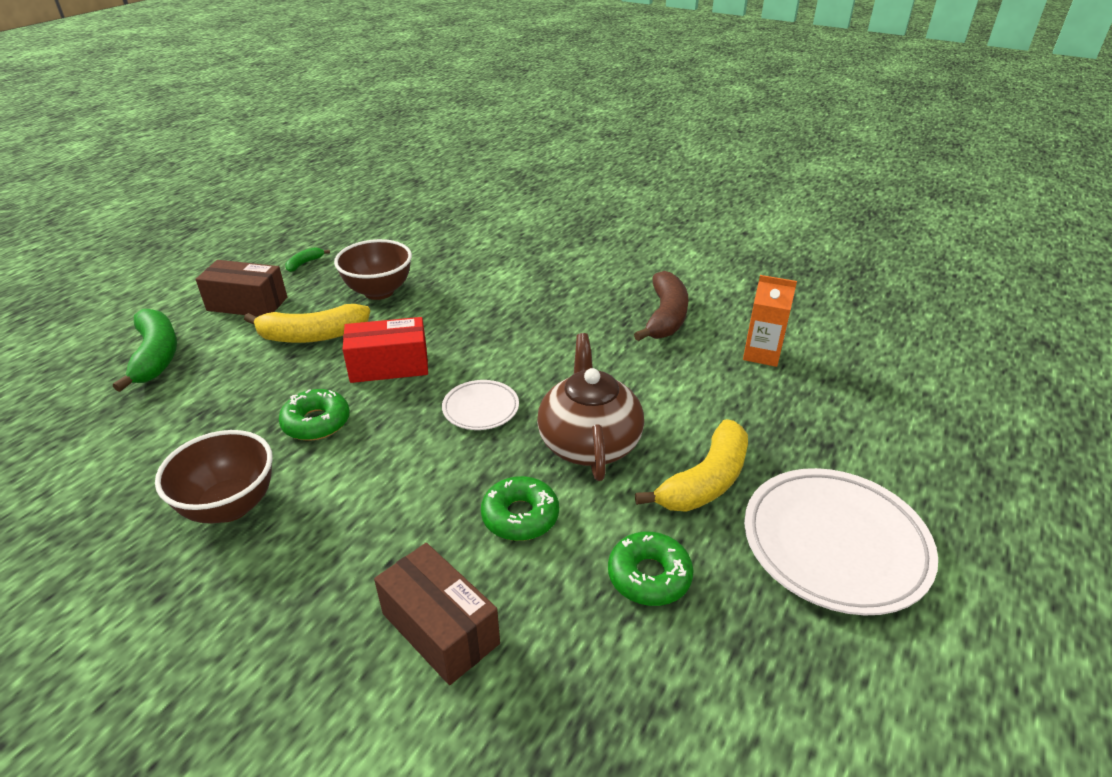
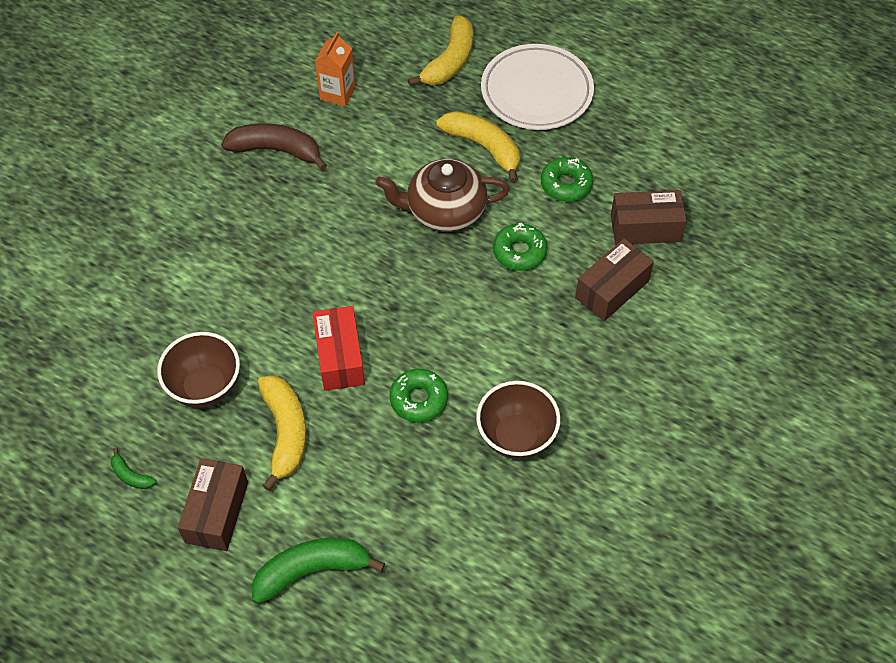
camera: 90 degrees left, 20 degrees up
(480, 408) = (403, 282): white plate -> none
(564, 689) = (645, 228): none -> brown box
(857, 448) = (450, 61): none -> yellow banana

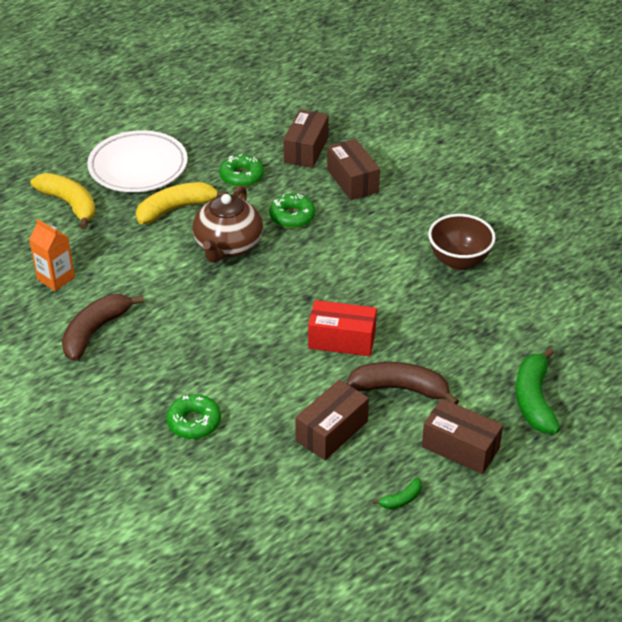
camera: 70 degrees left, 15 degrees down
(205, 387) = (331, 431): brown bowl -> brown box
(285, 432) = (400, 389): yellow banana -> brown banana
(419, 399) = (403, 304): green donut -> green donut (194, 422)

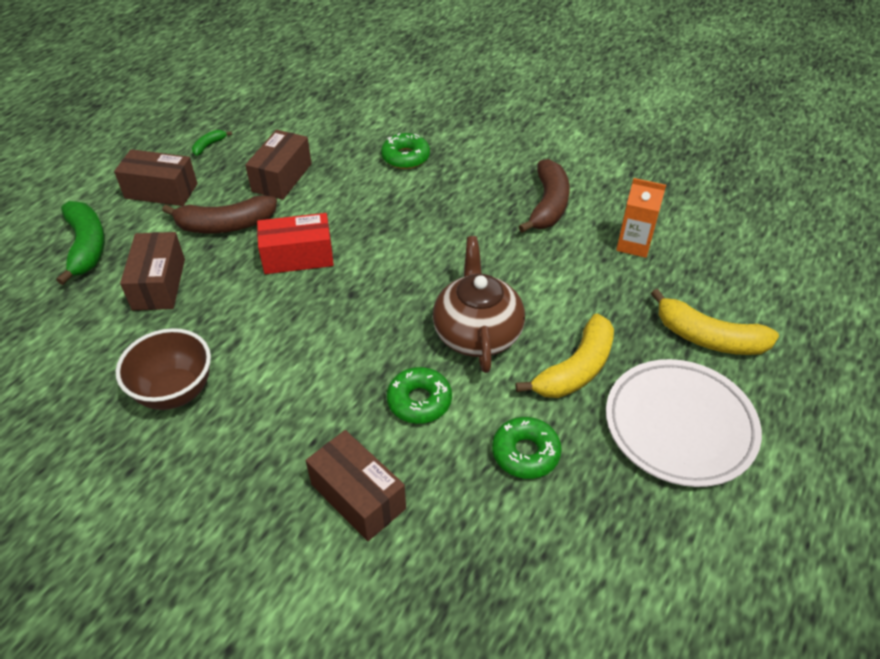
camera: 160 degrees right, 5 degrees up
(306, 150) = (456, 544): brown box -> brown box (159, 284)

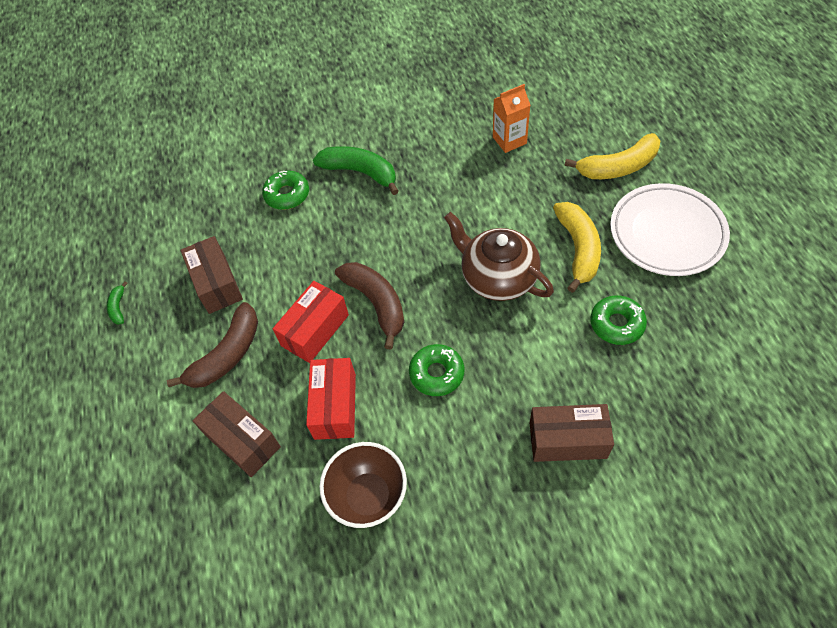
camera: 40 degrees left, 10 degrees up
(87, 246) = (139, 468): green banana -> green banana (360, 172)
(161, 191) = (134, 375): brown box -> none
(240, 315) = (335, 406): none -> red box
(419, 401) = (523, 351): green donut -> green donut (437, 373)
(548, 205) = (427, 154): brown banana -> brown banana (376, 303)

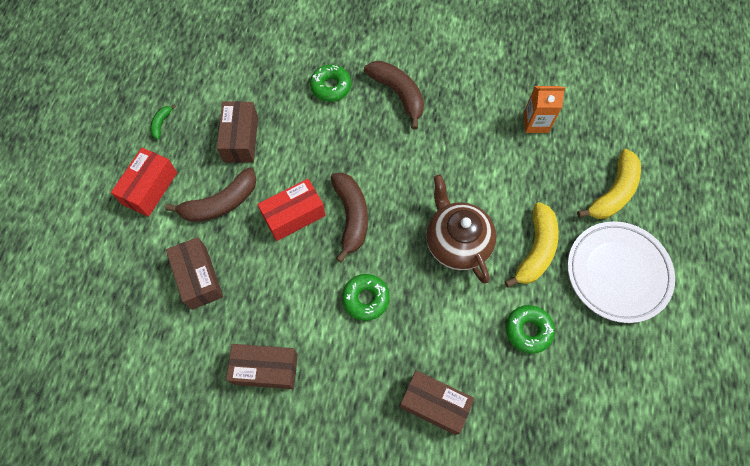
camera: 20 degrees right, 10 degrees up
(335, 406) = (278, 285): red box -> red box (150, 188)
(360, 172) = (398, 94): green banana -> brown banana
(368, 496) = (265, 369): brown bowl -> brown box
(618, 167) = (613, 192): yellow banana -> yellow banana turned 60 degrees counterclockwise

